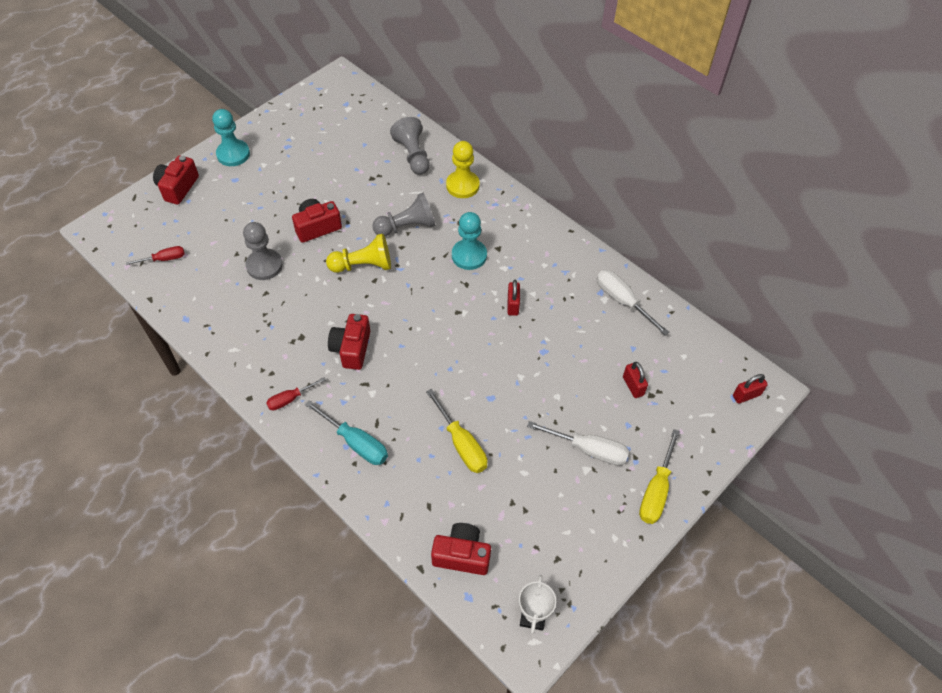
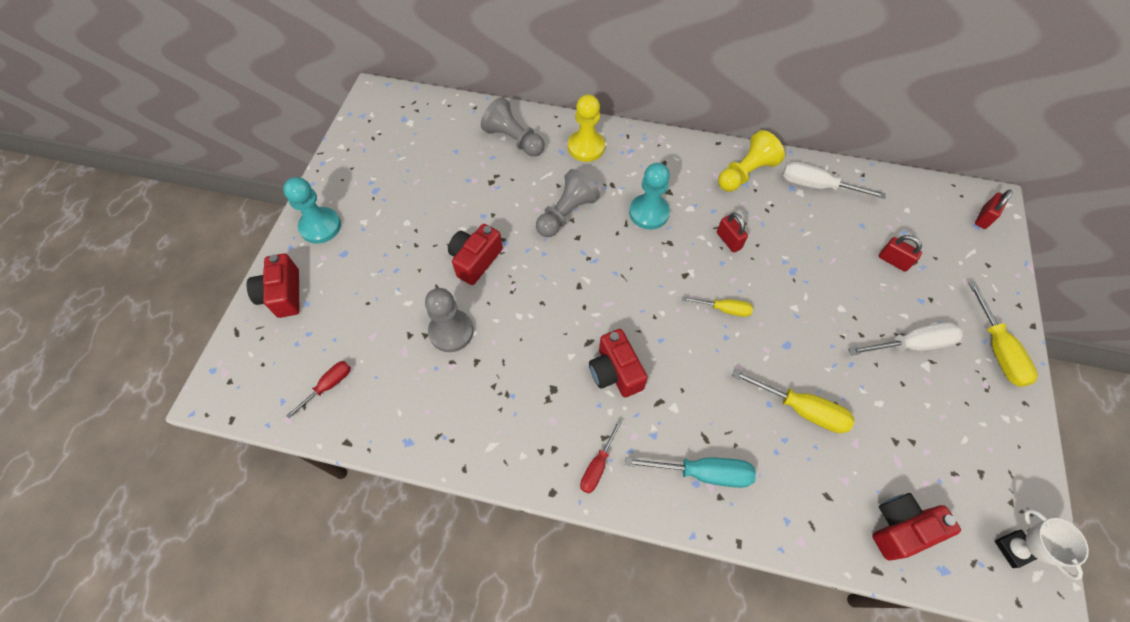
camera: 30 degrees left, 5 degrees up
(363, 265) = (555, 276): yellow pawn -> yellow pawn (745, 173)
(465, 349) = (724, 309): none -> yellow screwdriver

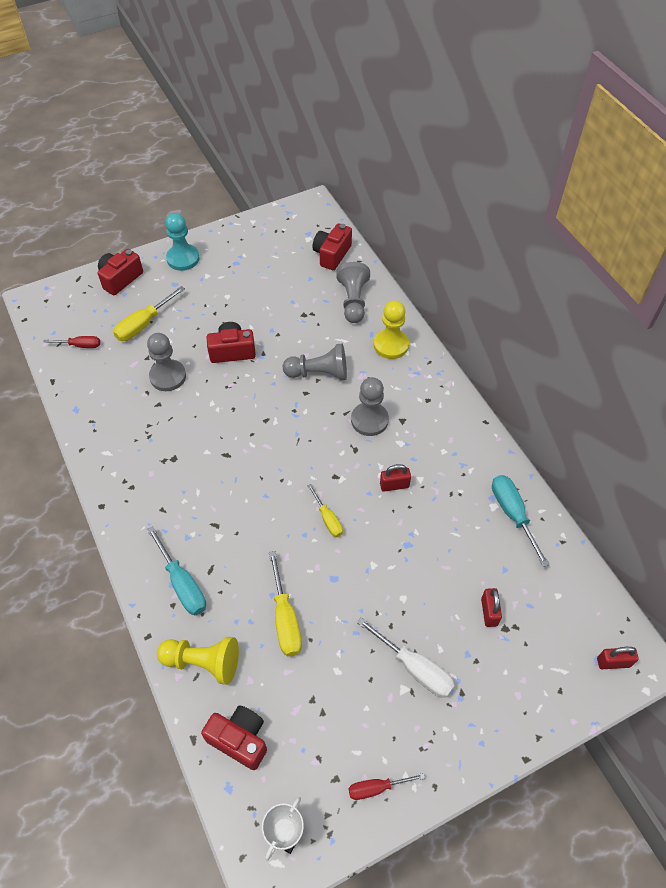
camera: 50 degrees right, 5 degrees down
(597, 466) = (138, 519): red screwdriver -> red screwdriver (377, 788)
(615, 372) = (216, 484): red camera -> red camera (332, 254)
(649, 213) = (369, 420): turquoise pawn -> grey pawn
(728, 240) = (394, 485): red padlock -> red padlock turned 60 degrees clockwise
(745, 173) = (473, 458): yellow pawn -> yellow pawn (203, 662)
(817, 186) = (513, 514): white screwdriver -> turquoise screwdriver
(997, 349) = (471, 738): yellow screwdriver -> yellow screwdriver (144, 324)

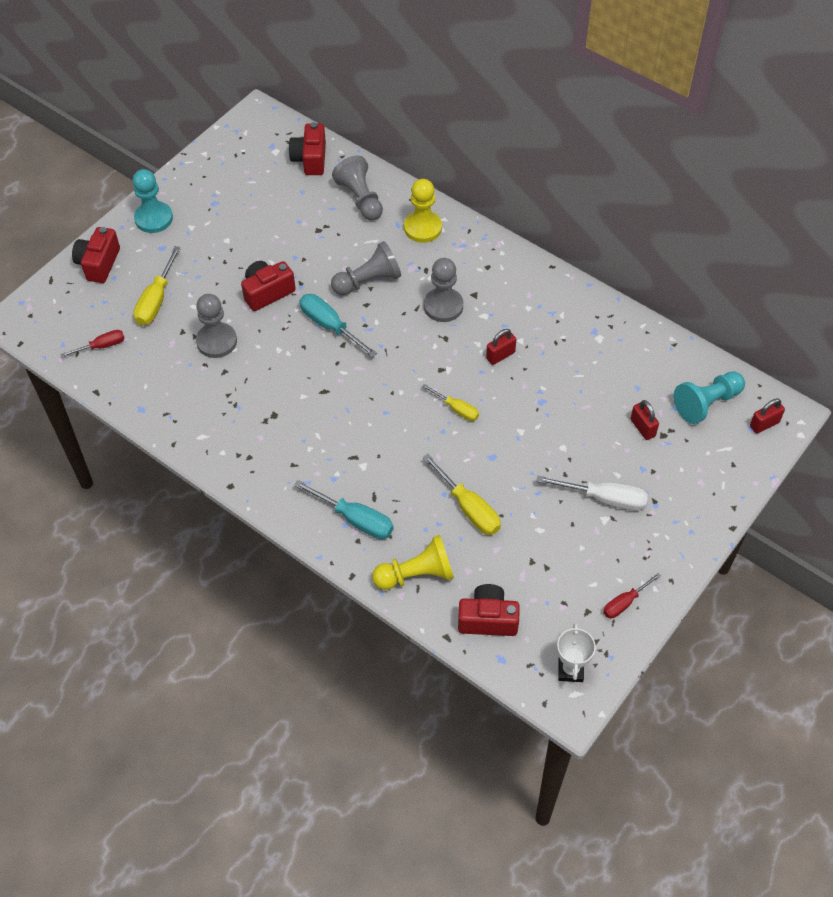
camera: 25 degrees left, 0 degrees up
(513, 514) = (620, 338): turquoise screwdriver -> turquoise screwdriver (330, 326)
(565, 615) = (707, 403): none -> turquoise pawn

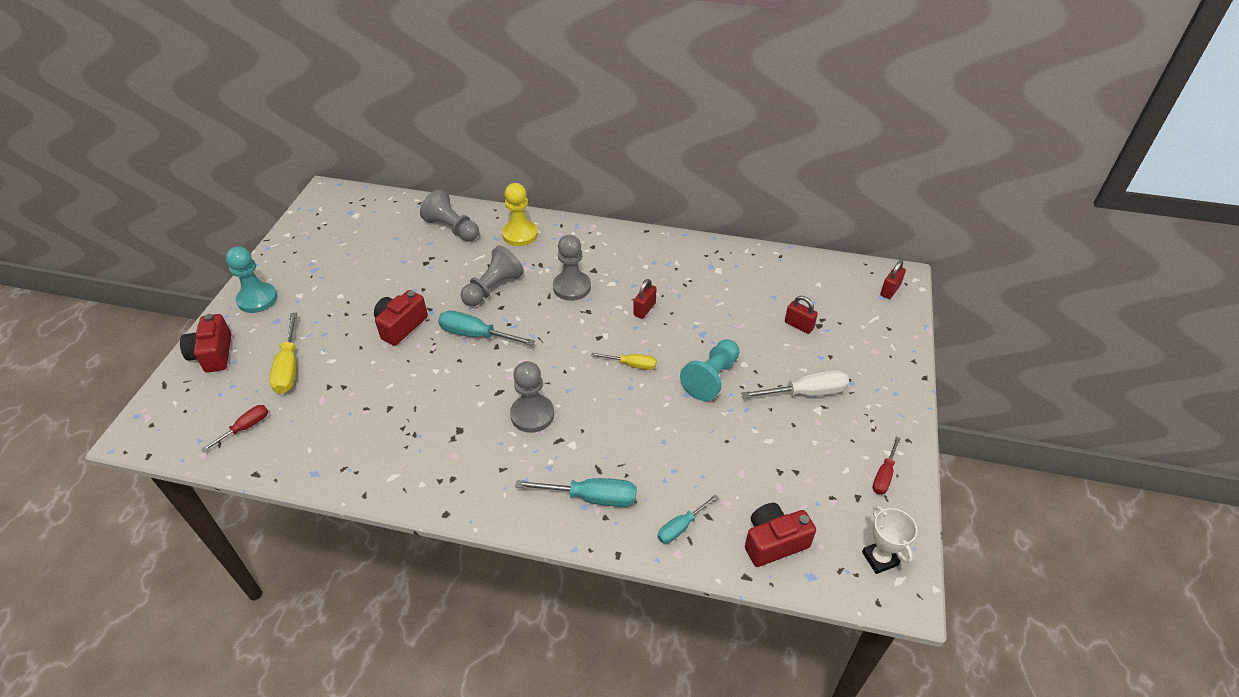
camera: 25 degrees left, 10 degrees down
(216, 341) = (369, 384): grey pawn -> grey pawn (532, 415)
(310, 159) = (391, 212): red camera -> none
(416, 574) = (681, 527): yellow pawn -> turquoise screwdriver
(468, 508) = (693, 445): yellow screwdriver -> none
(707, 403) = (836, 290): turquoise pawn -> turquoise pawn (711, 378)

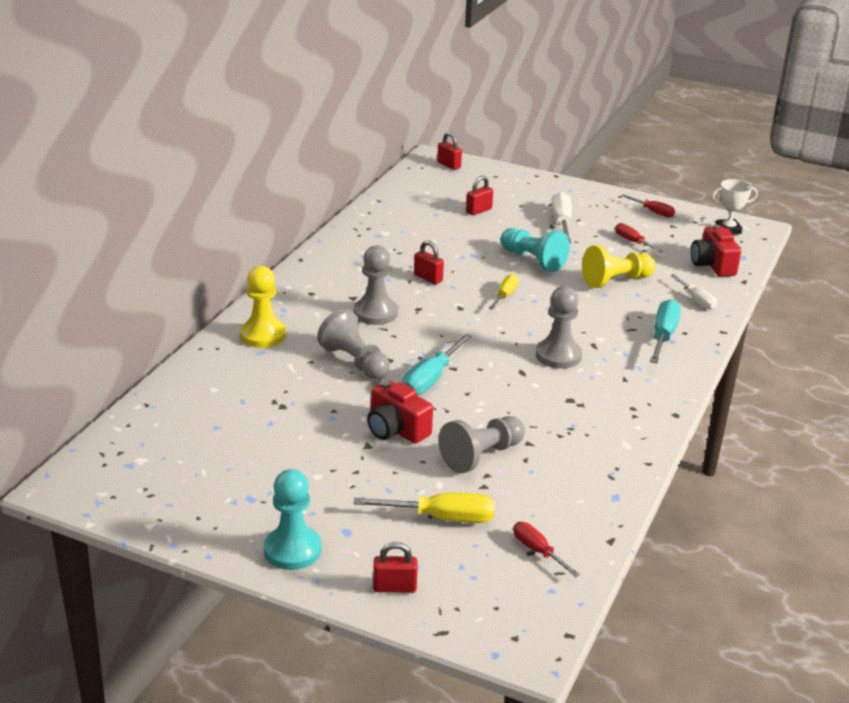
camera: 80 degrees left, 15 degrees down
(213, 354) = (394, 587): red camera -> red padlock
(452, 229) = (222, 382): grey pawn -> grey pawn (481, 456)
(681, 527) = (696, 300): turquoise screwdriver -> white screwdriver
(696, 449) = (616, 280): none -> yellow pawn
(794, 459) = (633, 242): none -> red screwdriver

